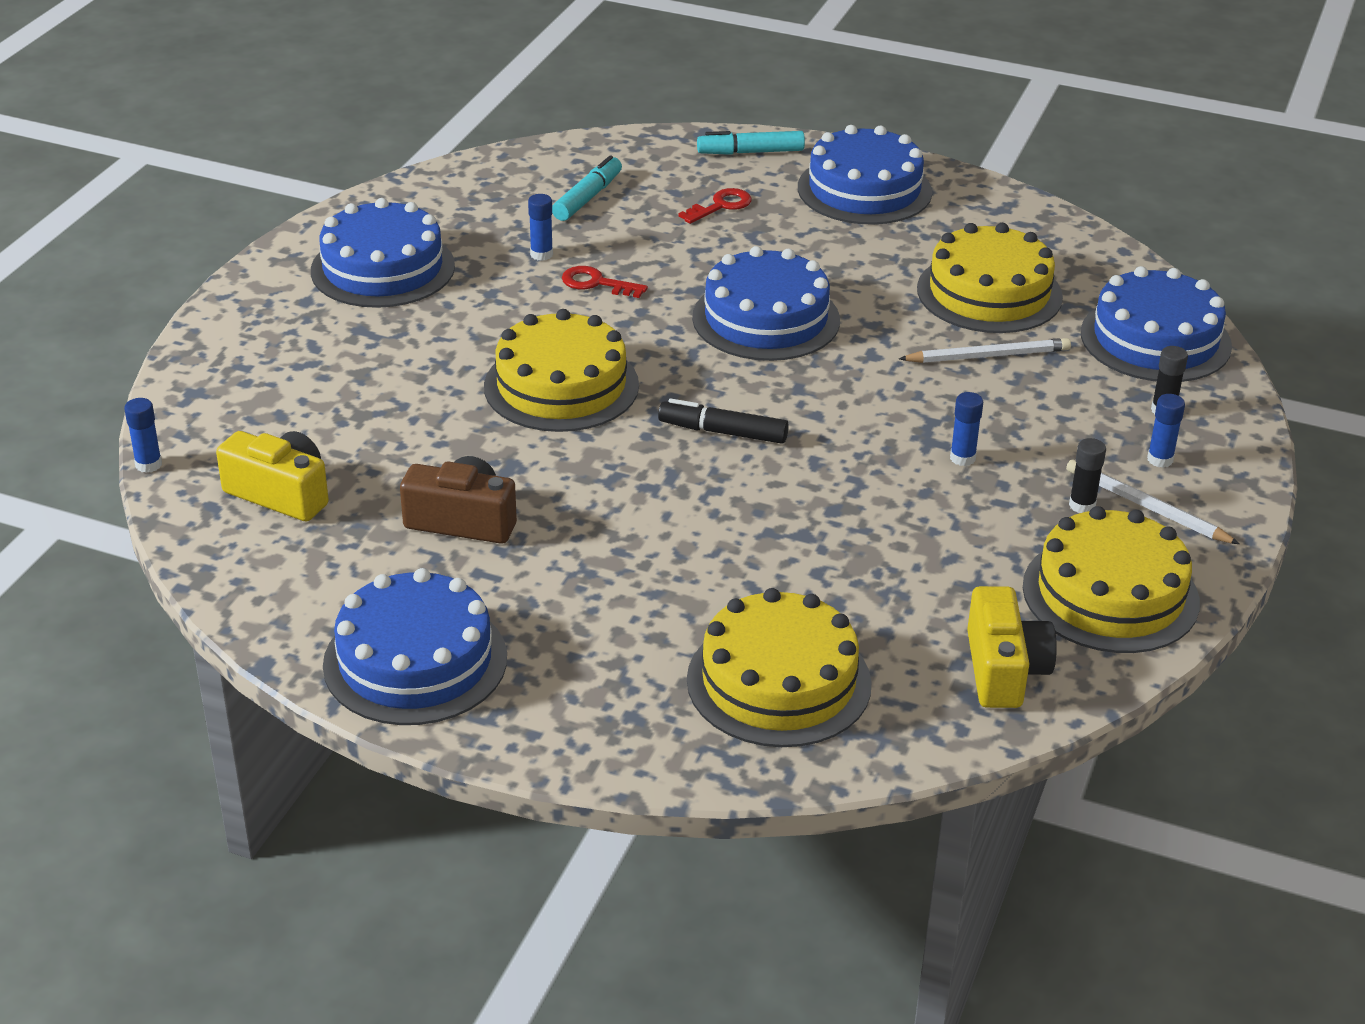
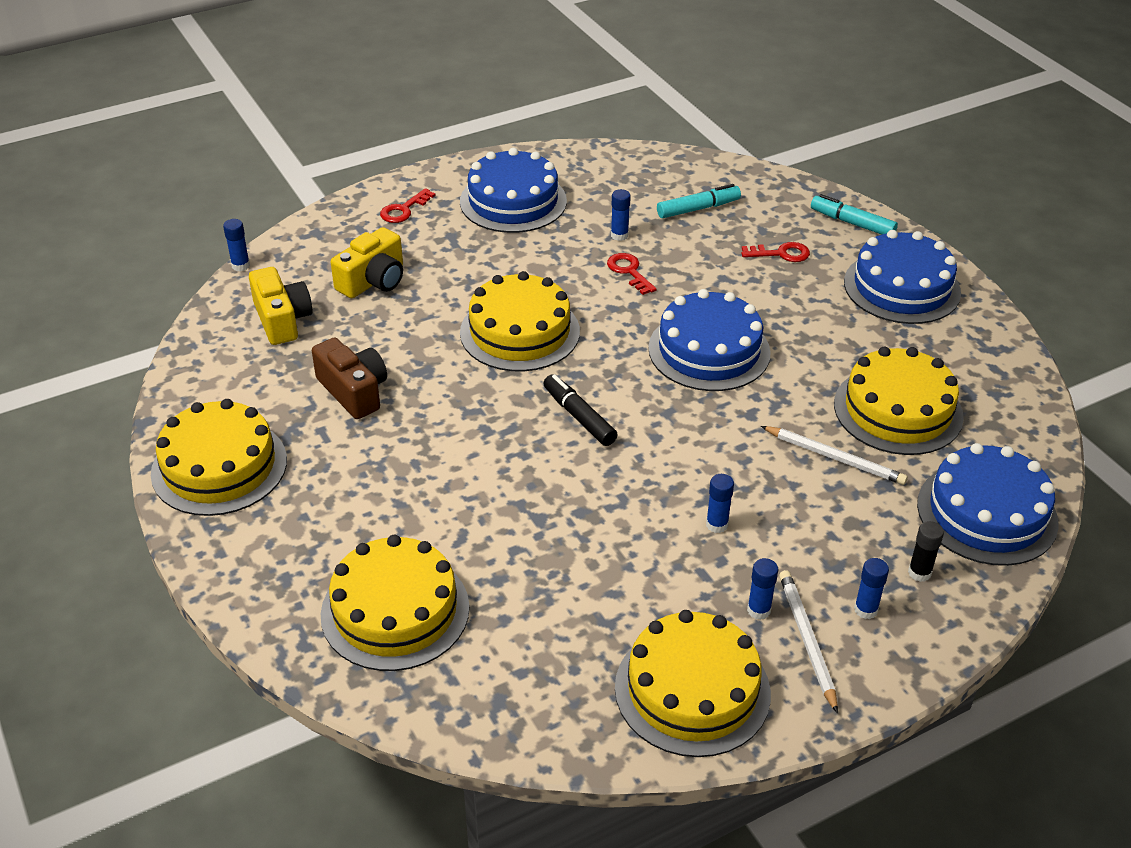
camera: 40 degrees right, 5 degrees up
(268, 327) = (404, 209): none -> red key
(415, 661) = (219, 466): blue cake -> yellow cake
(1004, 670) = (545, 697): yellow camera -> yellow camera (373, 281)
(1082, 505) = (758, 610): black glue stick -> blue glue stick

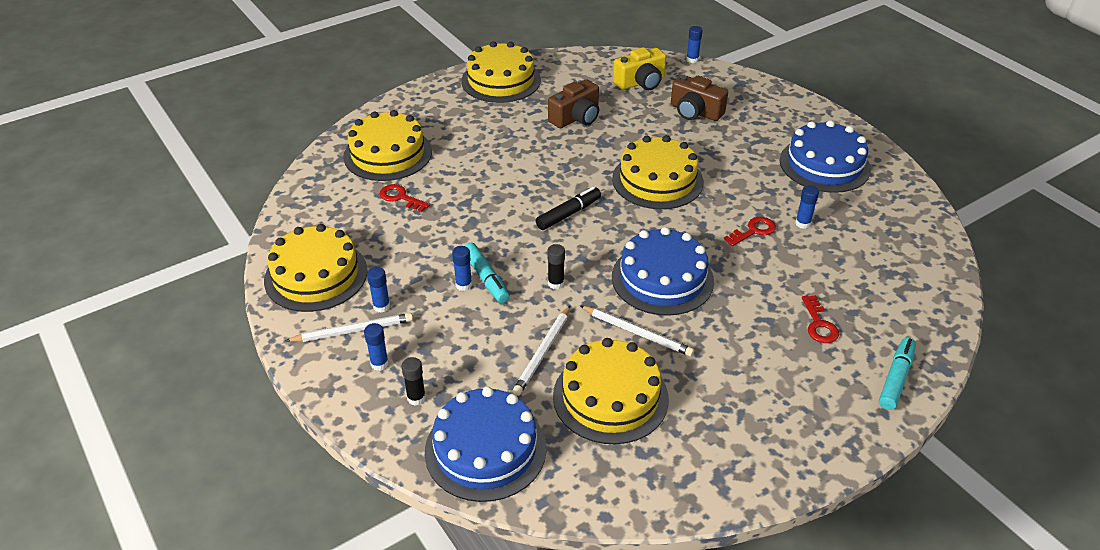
camera: 85 degrees right, 0 degrees up
(373, 281) = (695, 112): yellow camera -> brown camera
(404, 209) = (787, 115): red key -> red key (401, 197)
(698, 208) = (867, 269): turquoise marker -> turquoise marker (486, 278)
(715, 438) = (556, 283): none -> black glue stick
(798, 380) = (637, 332): none -> white pencil
(901, 287) = (798, 412): blue cake -> none

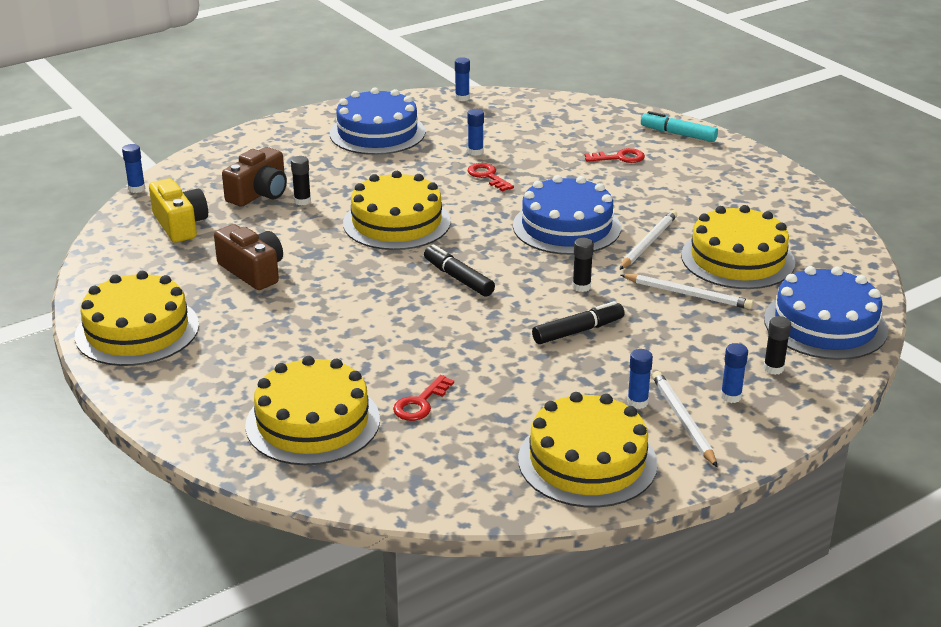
camera: 90 degrees left, 10 degrees down
(463, 285) = (591, 346): blue glue stick -> blue glue stick (462, 98)
(486, 278) = (577, 331): turquoise marker -> black marker
(686, 132) = (302, 201): none -> black glue stick

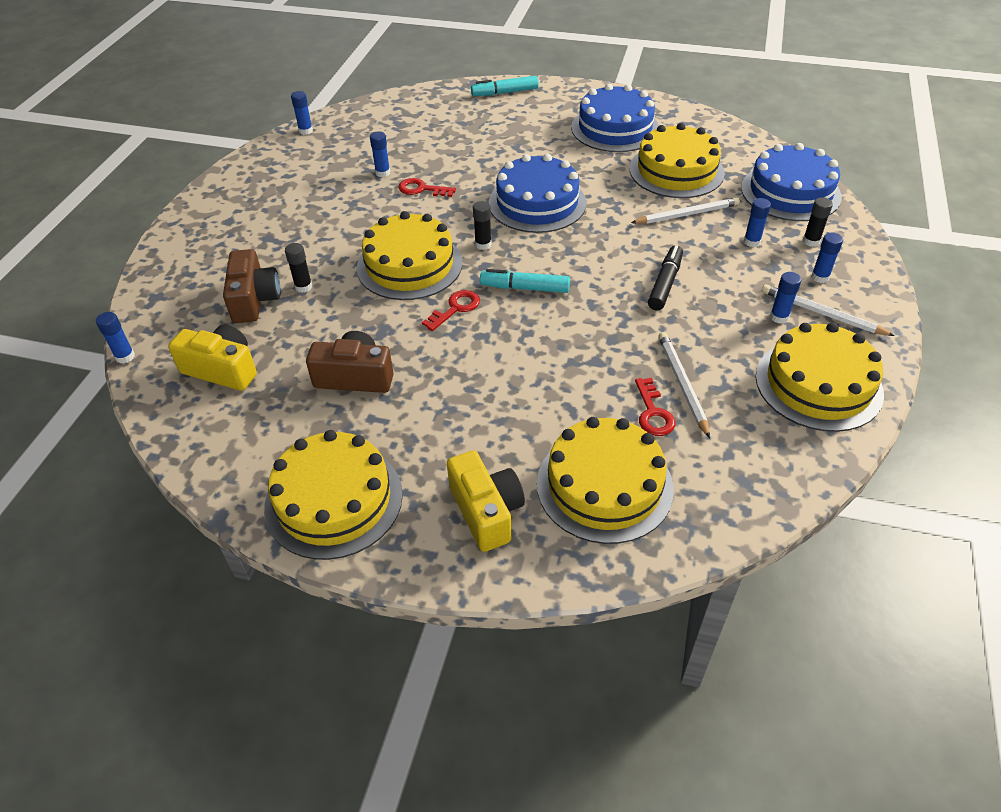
camera: 40 degrees left, 15 degrees up
(215, 390) = (486, 511): none -> yellow camera
(377, 133) = (279, 192): blue cake -> blue cake (615, 128)
(458, 278) = (525, 288): black marker -> turquoise marker
(581, 287) = (616, 246): black glue stick -> black glue stick (483, 244)
(619, 158) = (492, 129): red key -> red key (455, 309)
(648, 243) = (607, 187): white pencil -> white pencil (682, 384)
(713, 341) = (752, 242): none -> blue glue stick

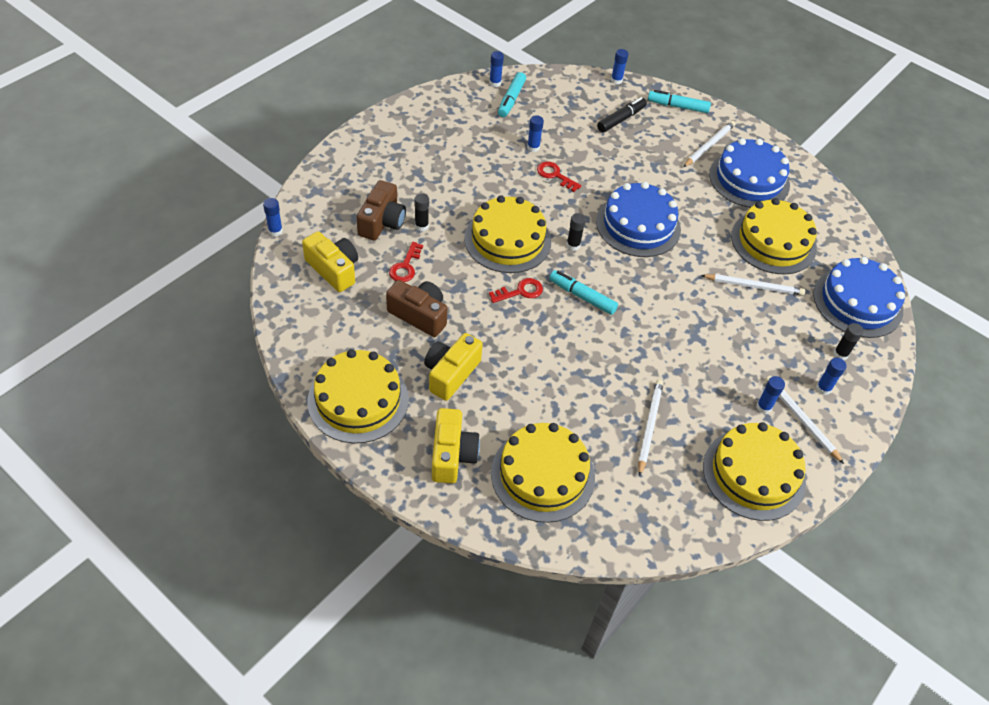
camera: 20 degrees right, 5 degrees up
(332, 139) = (511, 99): none -> turquoise marker
(429, 423) = (451, 373): none -> yellow camera
(557, 114) = (709, 145): none -> white pencil
(653, 412) = (612, 438): red key -> red key (405, 266)
(665, 284) = (692, 339): black marker -> black marker (621, 119)
(752, 242) = (790, 333): blue glue stick -> blue glue stick (616, 80)

